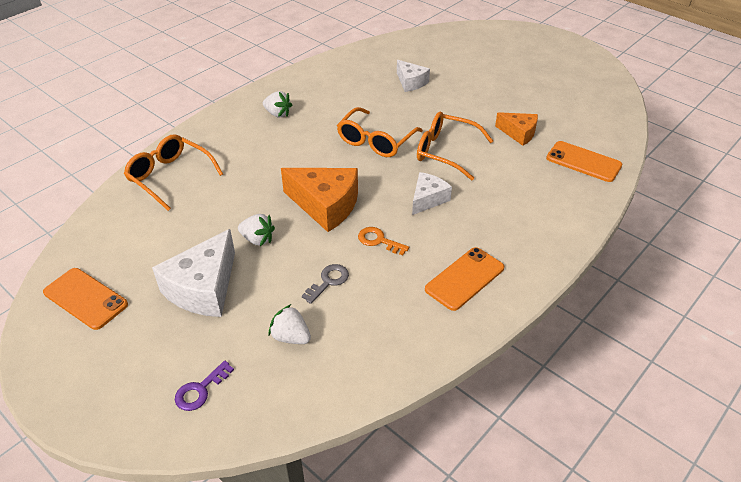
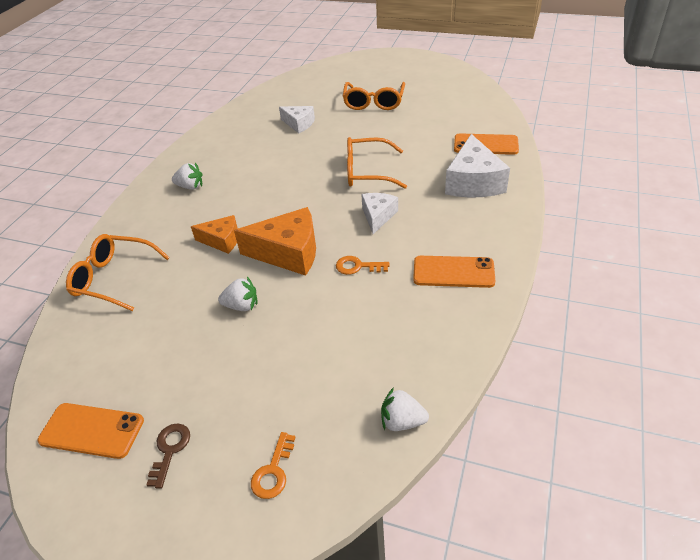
camera: 20 degrees left, 0 degrees up
(133, 338) = (170, 450): none -> brown key
(200, 390) = (273, 471): purple key -> orange key
(203, 288) = (215, 371): white cheese -> white cheese (473, 182)
(291, 337) = (331, 383): white strawberry -> white strawberry (402, 421)
(328, 281) = (334, 319): grey key -> none
(375, 141) = (299, 182): orange glasses -> orange glasses (374, 102)
(464, 278) = (453, 272): orange phone -> orange phone turned 75 degrees clockwise
(519, 133) = (419, 138): orange cheese -> orange cheese (222, 240)

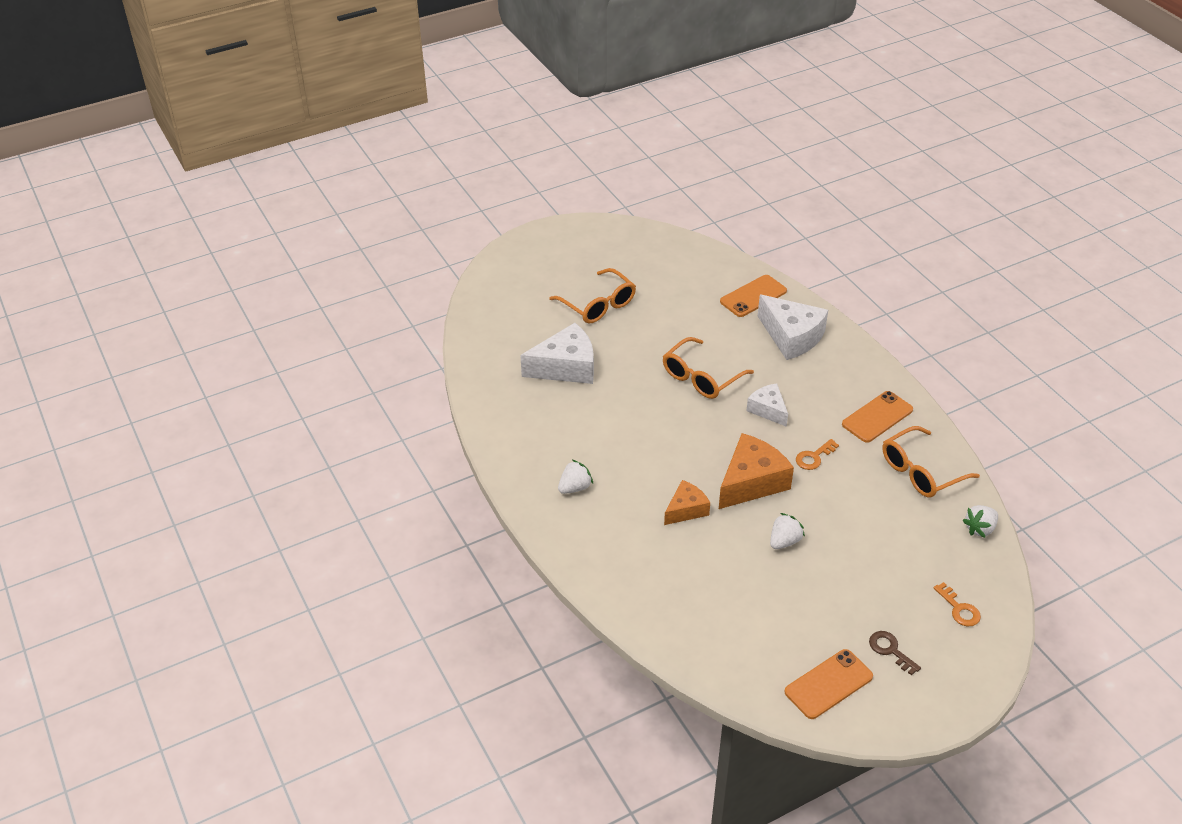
camera: 50 degrees left, 0 degrees up
(114, 278) = (655, 598): orange glasses -> orange glasses (921, 472)
(299, 124) = (566, 367): white cheese -> white cheese, size x1.69

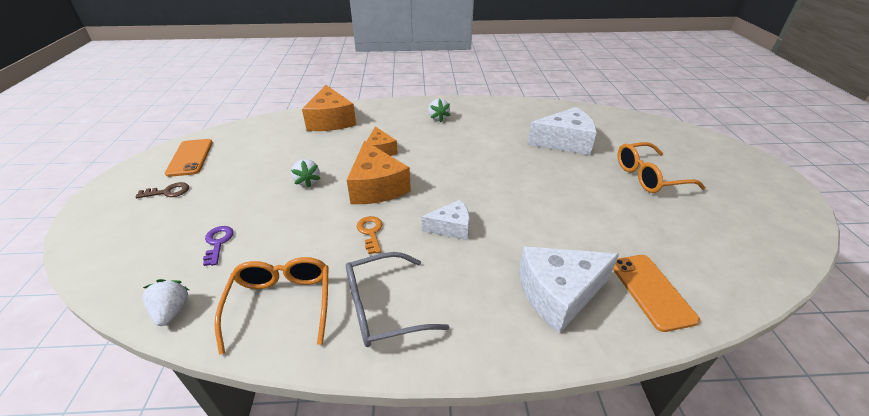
camera: 115 degrees right, 5 degrees down
(566, 367) = (564, 142): white cheese -> white cheese turned 105 degrees counterclockwise
(650, 594) = (331, 120): none -> orange cheese
(701, 377) = (519, 202): orange glasses -> none
(877, 417) = (383, 308): orange phone -> grey glasses
(908, 552) = (218, 243): none -> purple key
(959, 609) = (137, 245): orange key -> none

